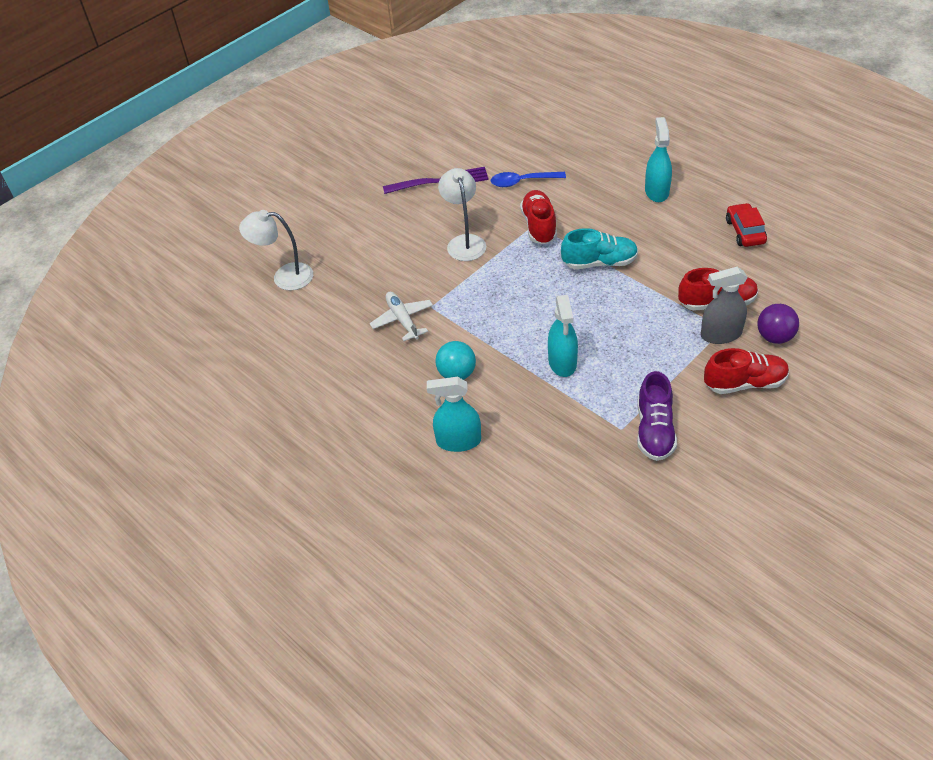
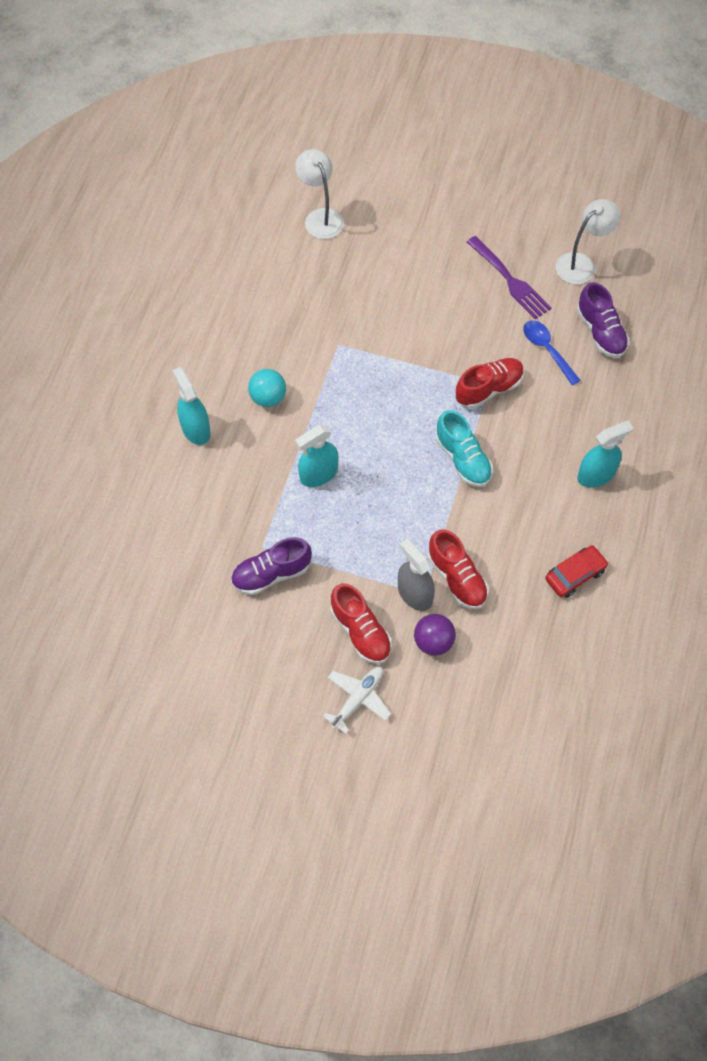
camera: 60 degrees right, 15 degrees up
(402, 320) = (312, 329): white plane -> white plane (358, 699)
(464, 242) = (434, 336): white lamp -> white lamp (581, 263)
(524, 148) = (600, 332): none -> purple shoe

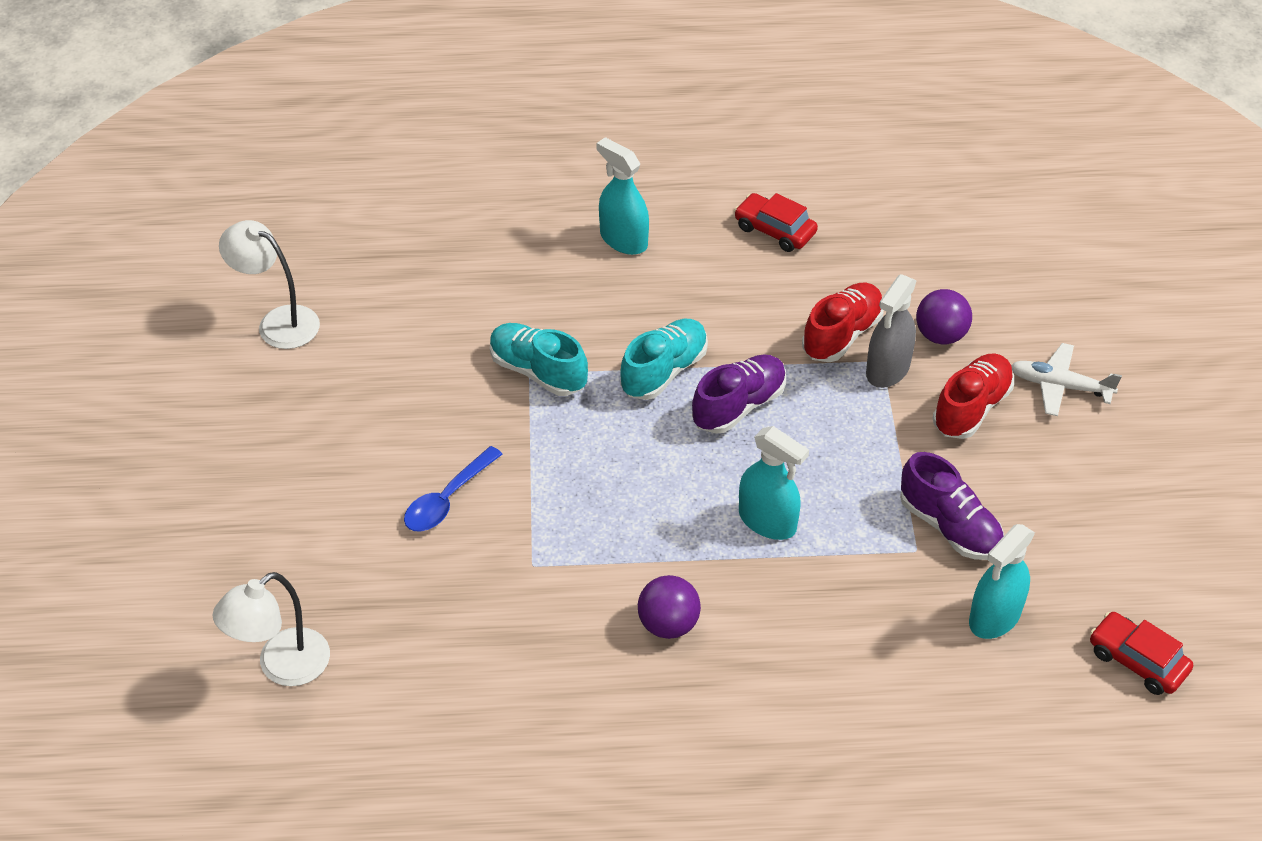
camera: 110 degrees left, 15 degrees down
(130, 634) = (1137, 661): none -> red car
(195, 429) = (769, 701): turquoise spray bottle -> turquoise spray bottle (994, 617)
(268, 397) = (668, 624): turquoise ball -> purple ball
(488, 389) = (538, 371): red shoe -> turquoise shoe
(510, 280) = (336, 392): purple fork -> none
(547, 350) = (446, 326): blue spoon -> blue spoon (448, 499)
(600, 332) = (394, 279): purple shoe -> purple shoe (739, 406)

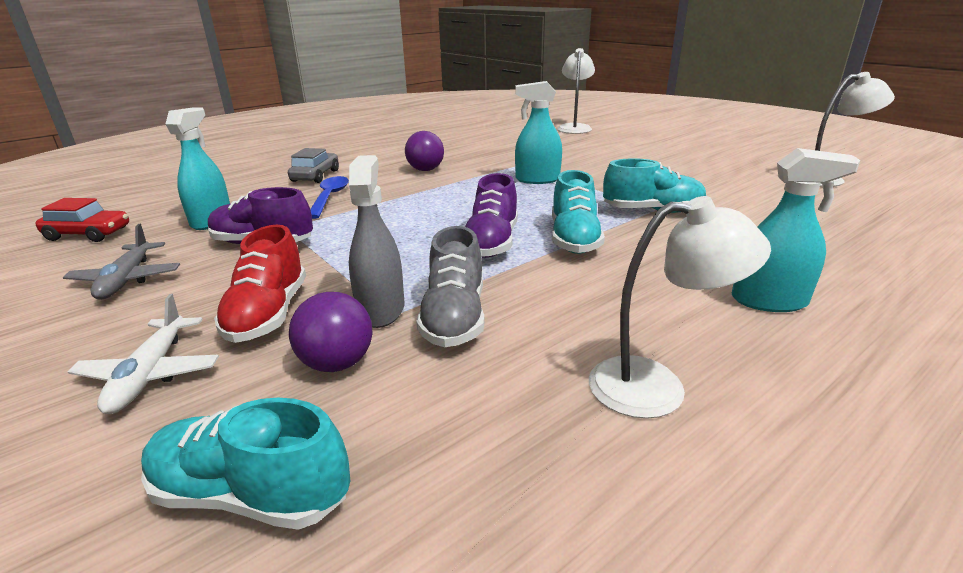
camera: 145 degrees right, 20 degrees down
(448, 499) = (598, 165): blue spoon -> blue spoon (329, 197)
(767, 521) = (407, 208): turquoise spray bottle -> turquoise spray bottle (537, 179)
(774, 230) = (657, 387): red car -> white lamp
(826, 698) = (315, 176): none -> grey car
(842, 335) = (454, 317): red shoe -> grey shoe
(1010, 279) = (251, 494): none -> turquoise shoe
(1059, 386) = (151, 374): white plane -> white plane turned 105 degrees clockwise
(1084, 525) = (127, 279): none -> grey plane

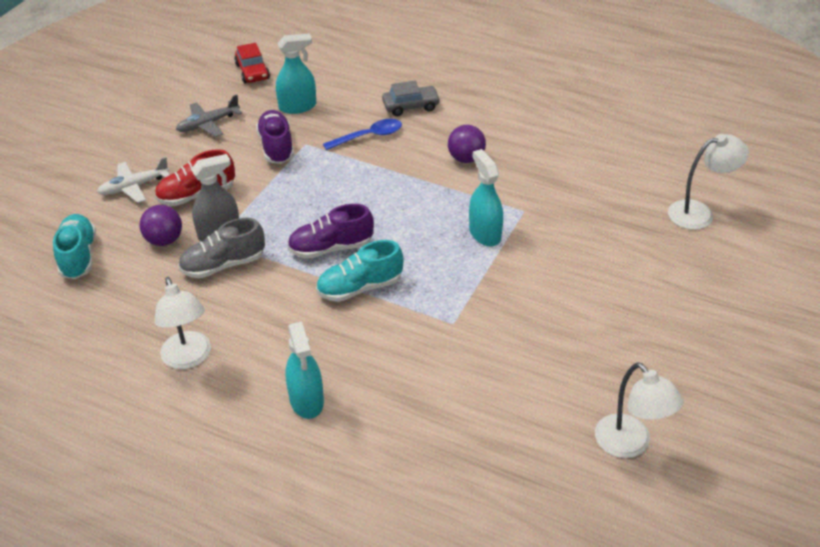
camera: 65 degrees right, 15 degrees up
(652, 211) = (446, 321): turquoise shoe -> none

